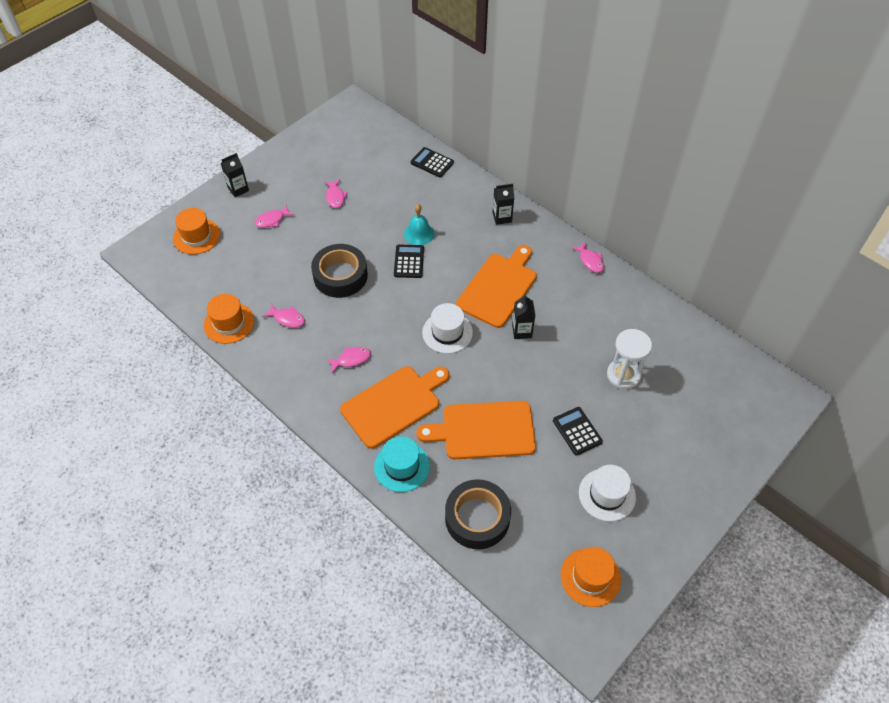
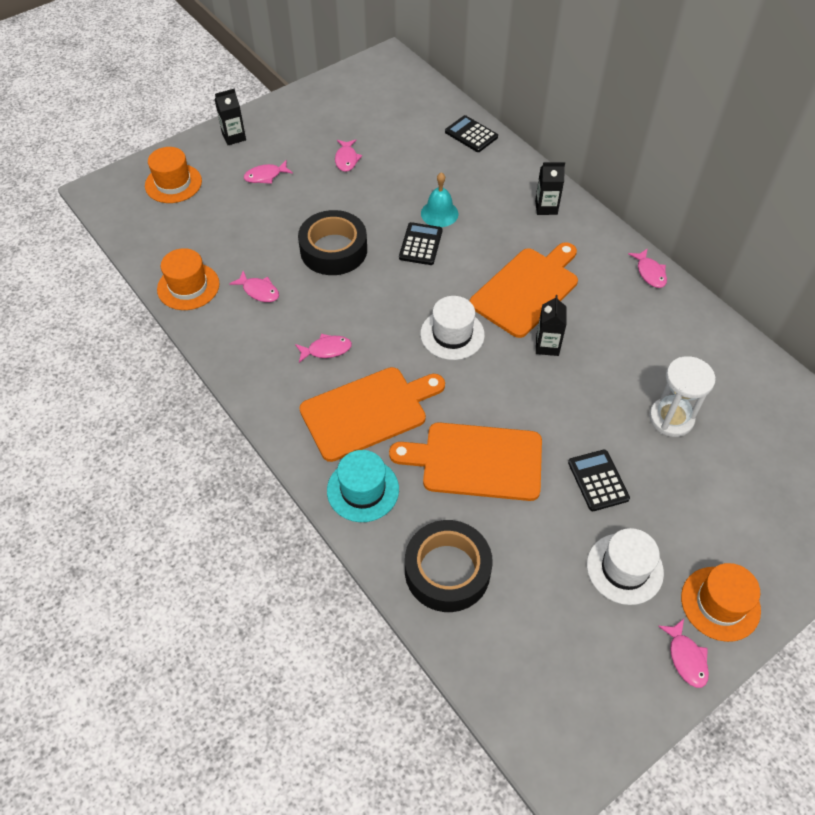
camera: 10 degrees right, 0 degrees up
(590, 577) = (584, 674): orange hat -> orange hat (720, 603)
(660, 553) = (686, 658): none -> pink fish

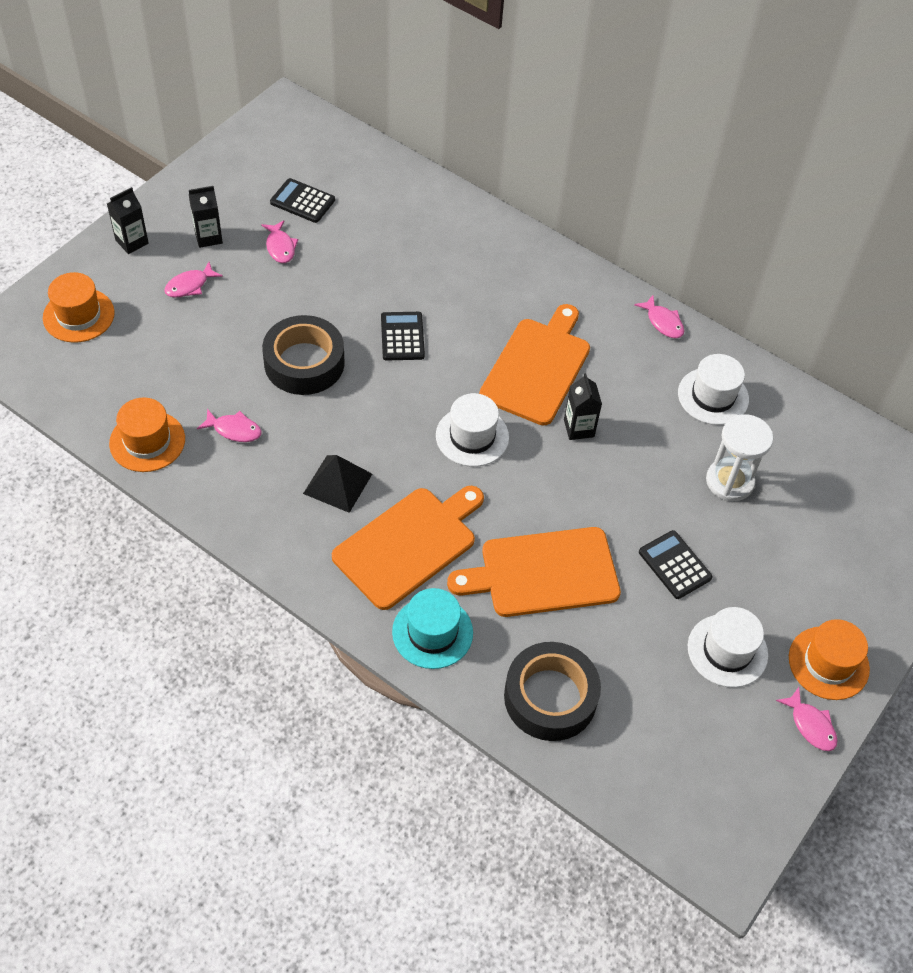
camera: 20 degrees left, 0 degrees up
(326, 350) = (337, 483): pink fish -> black pyramid
(439, 213) = (411, 295): turquoise bell -> none
(471, 134) = (416, 190): black calculator -> black calculator (302, 201)
(546, 207) = (529, 266): black carton -> black carton (208, 237)
(677, 342) = (713, 396): none -> white hat

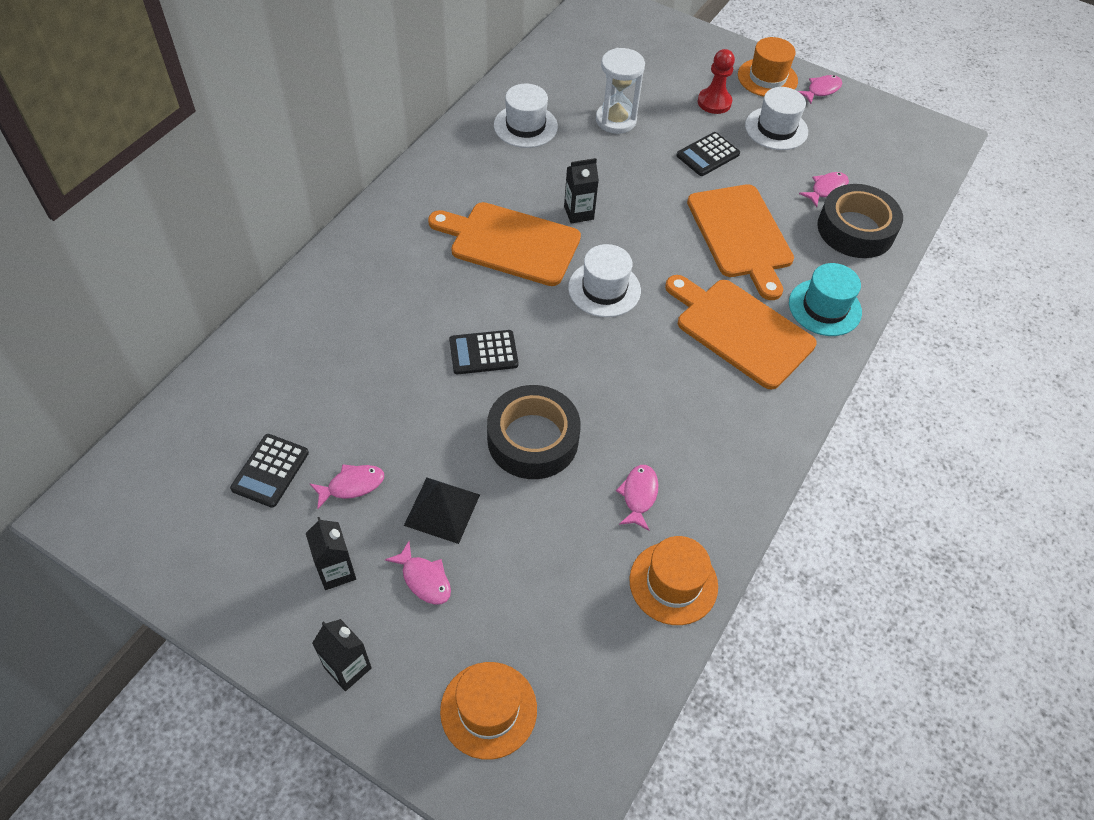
camera: 95 degrees left, 0 degrees up
(337, 483) = (686, 392): black pyramid -> black pyramid (442, 510)
(663, 322) = (441, 155): pink fish -> pink fish (826, 189)
(772, 590) = (714, 102): none -> red pawn

